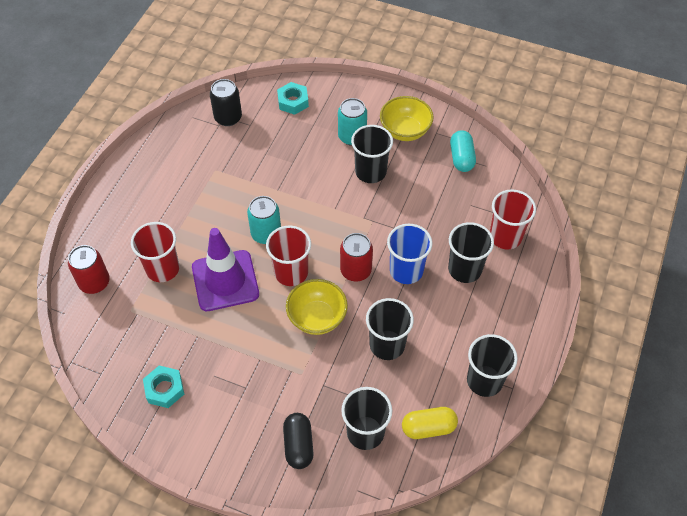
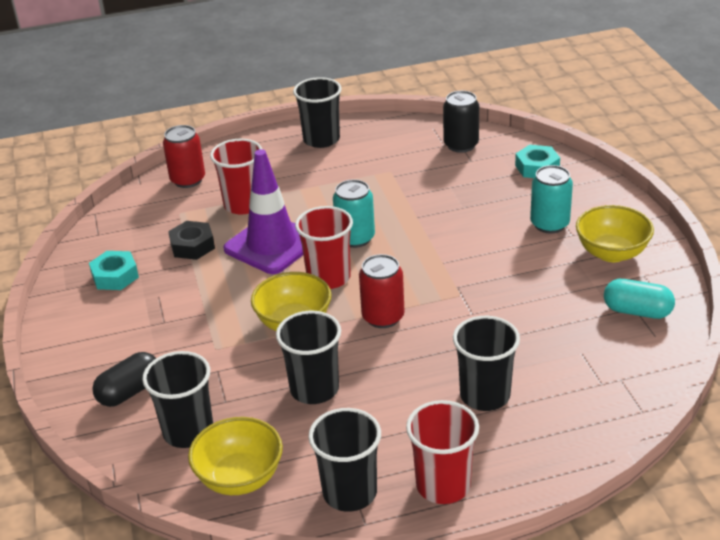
camera: 55 degrees right, 20 degrees down
(178, 325) = (192, 246): none -> black nut
(370, 172) = (522, 260): black cup -> black cup (321, 139)
(406, 270) = (427, 352): blue cup -> none
(428, 428) = (240, 478): yellow capsule -> yellow bowl
(461, 158) = (637, 311): turquoise capsule -> turquoise capsule turned 60 degrees clockwise
(505, 236) = (574, 404): red cup -> red cup (443, 485)

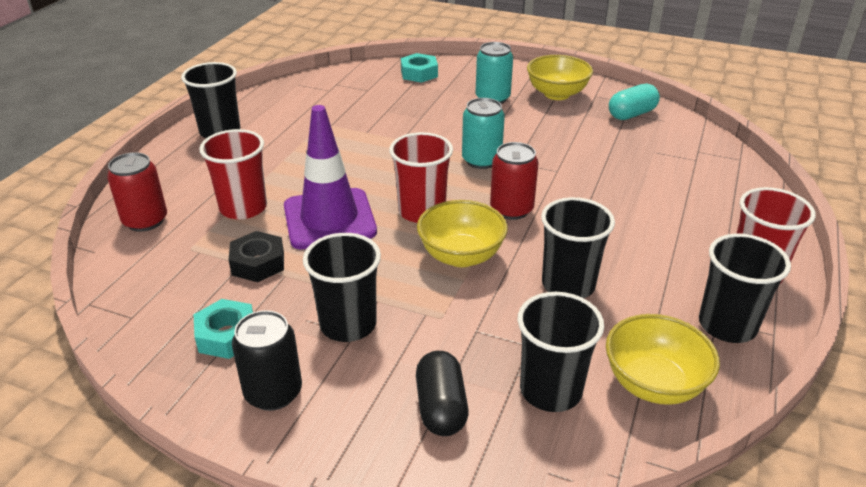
camera: 55 degrees left, 0 degrees up
(355, 238) = (387, 176): turquoise can -> turquoise can (481, 160)
(461, 145) = (341, 84): black can -> black can (273, 392)
(485, 395) = (662, 208): black cup -> black cup (348, 324)

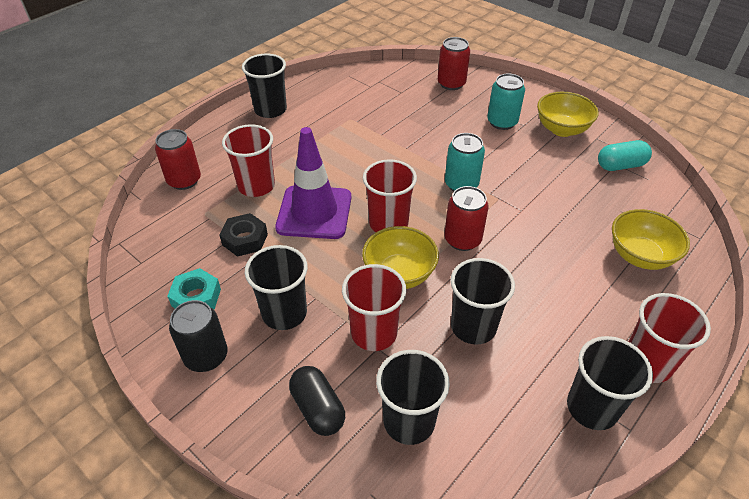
camera: 20 degrees right, 10 degrees up
(419, 73) = (451, 84): turquoise nut -> red can
(441, 407) = (318, 409): black capsule -> black capsule turned 45 degrees counterclockwise
(464, 317) = (374, 333): none -> red cup
(653, 384) = (496, 443): yellow bowl -> yellow bowl (640, 256)

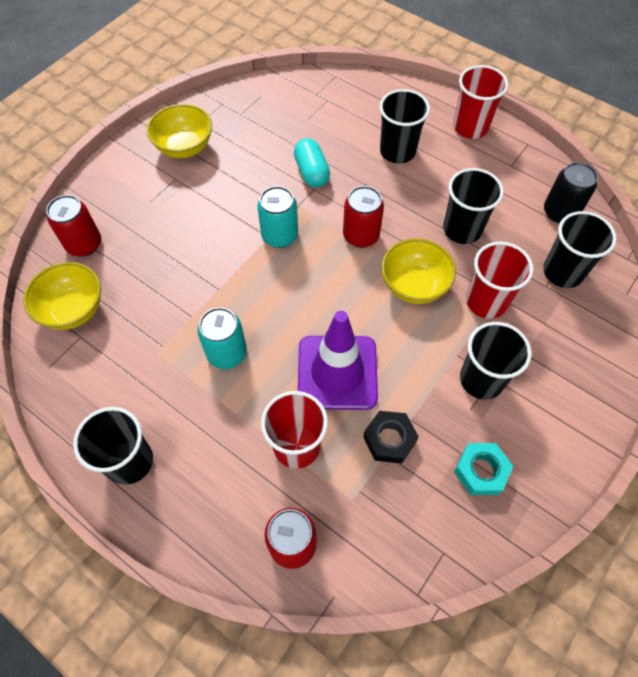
camera: 95 degrees left, 15 degrees up
(206, 356) = (548, 441): black can -> black can (560, 212)
(318, 409) = (572, 336): black capsule -> none
(388, 223) = (345, 299): red cup -> none
(502, 122) = (170, 197): turquoise can -> turquoise can (227, 353)
(592, 407) = (517, 162): black cup -> black cup (397, 151)
(620, 166) = (244, 110): turquoise capsule -> turquoise capsule (311, 172)
(640, 256) = (362, 115): yellow bowl -> yellow bowl (73, 310)

